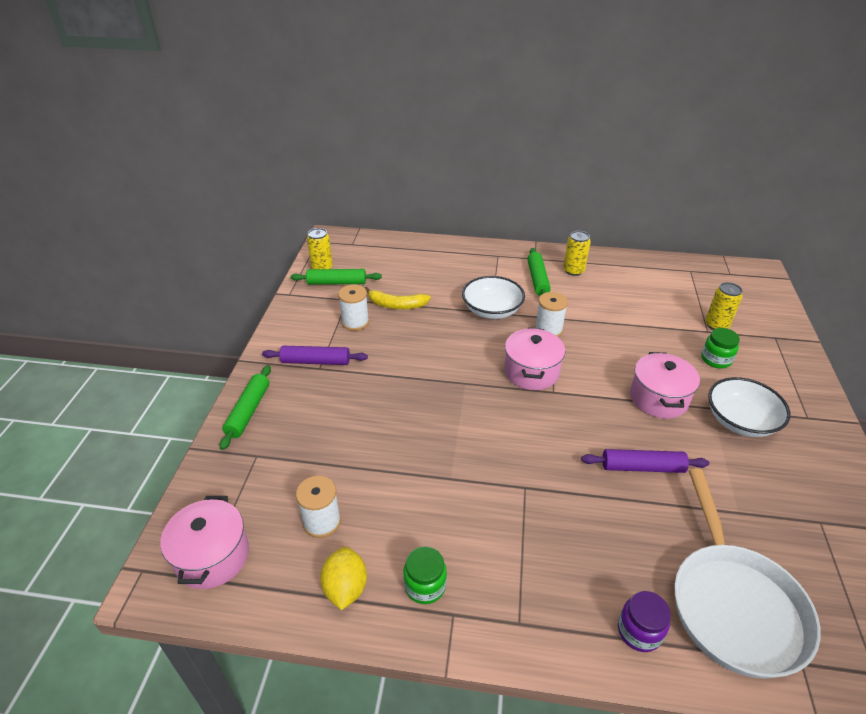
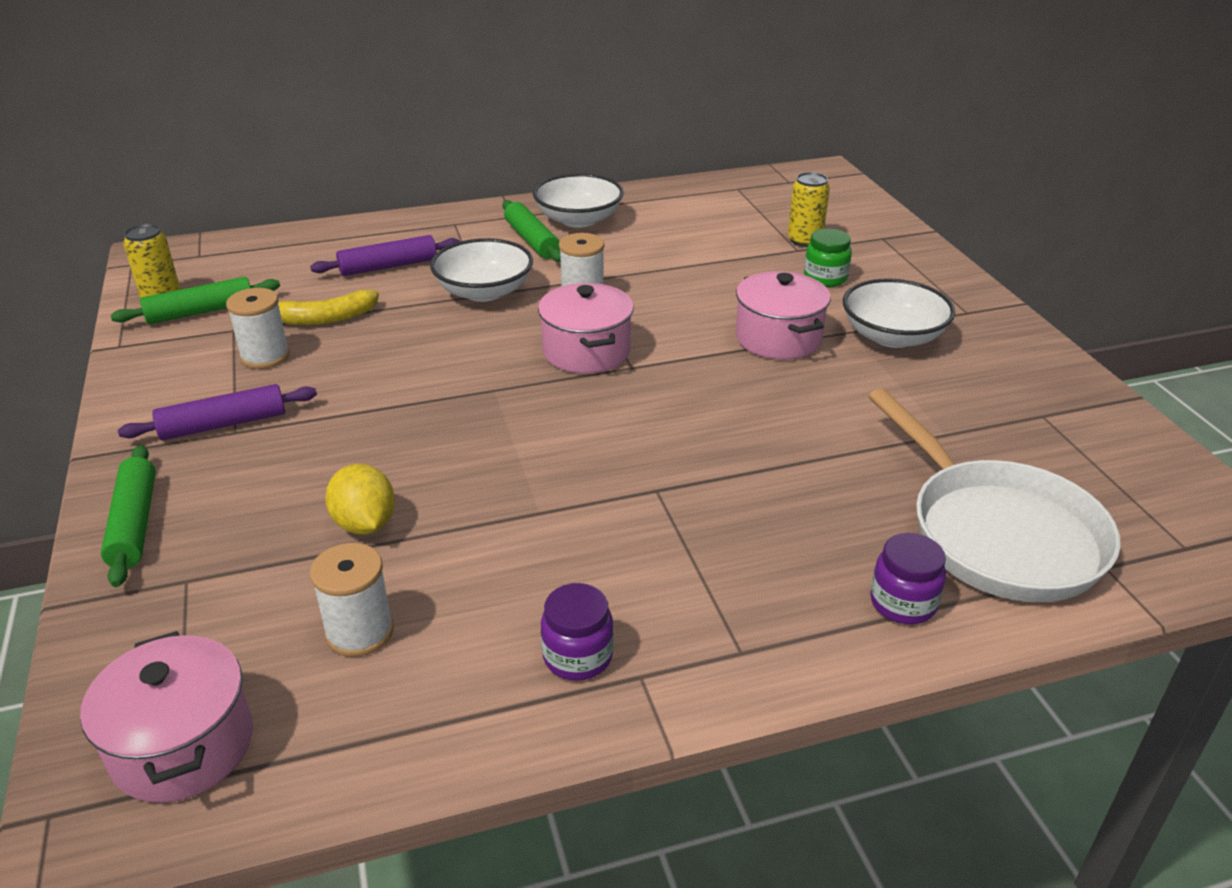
camera: 25 degrees left, 5 degrees down
(345, 588) = (451, 704): yellow lemon -> yellow lemon (365, 524)
(425, 586) = (577, 656): green jar -> purple jar
(573, 271) = (578, 219): yellow can -> white bowl
(642, 467) = (802, 420): purple rolling pin -> purple rolling pin (388, 266)

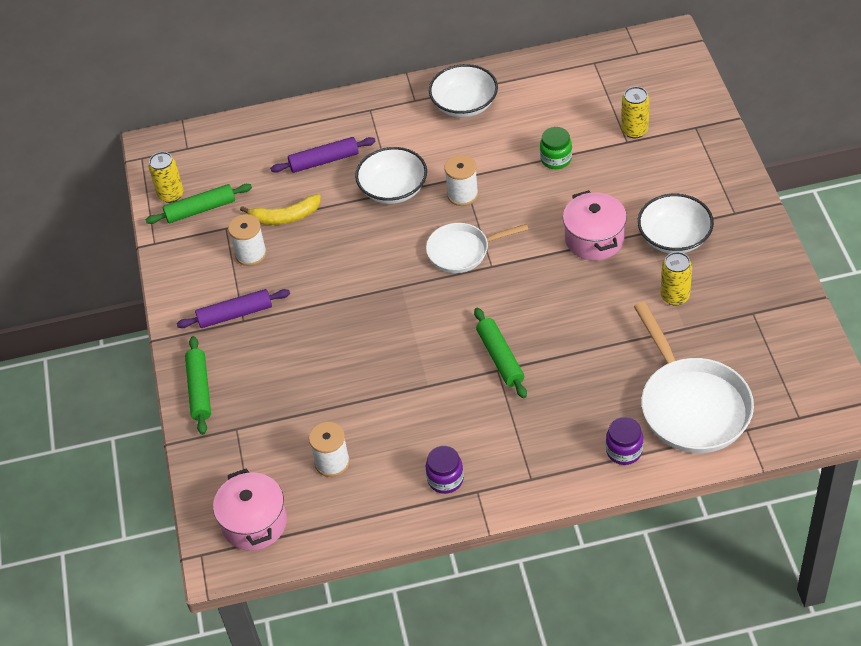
camera: 10 degrees right, 15 degrees up
(365, 524) = (328, 392): yellow lemon -> none
(532, 240) = (428, 130): green rolling pin -> green rolling pin (500, 358)
(586, 351) = (462, 251): pink pot -> white pan
(825, 278) = (640, 175): green jar -> green jar (556, 159)
(917, 398) = (675, 296): none -> yellow can

